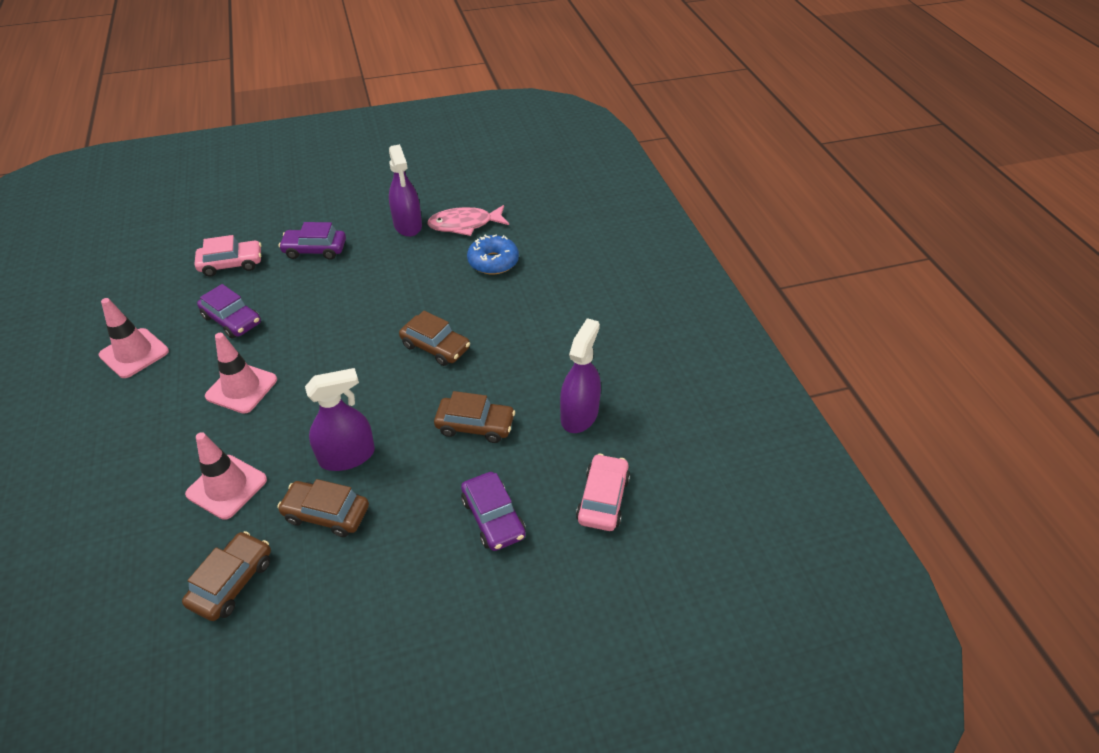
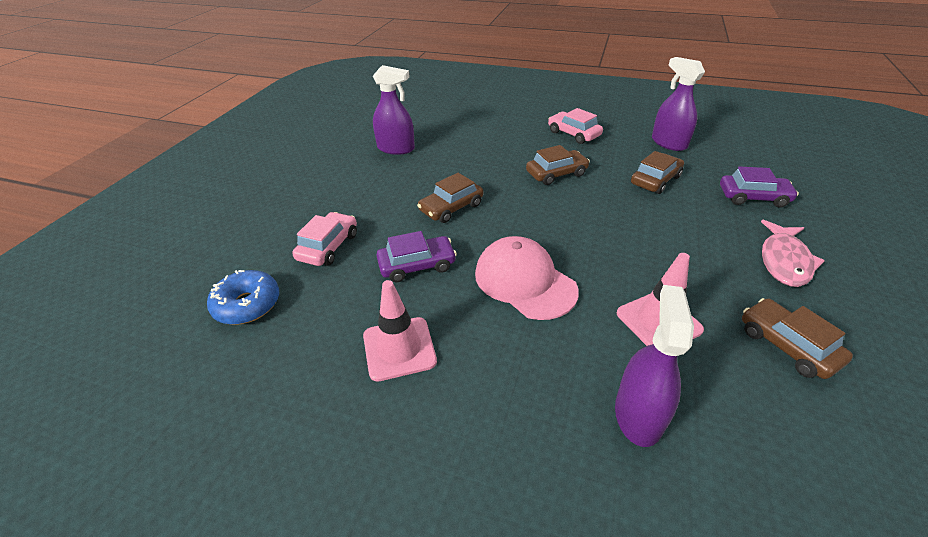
camera: 55 degrees left, 5 degrees down
(241, 388) = (524, 281): pink traffic cone -> pink cap
(315, 250) = (370, 196): purple car -> none
(326, 514) = (719, 270): brown car -> brown car (451, 207)
(347, 456) = (655, 243): purple spray bottle -> purple spray bottle (638, 414)
(464, 225) = (426, 128): pink fish -> pink fish (784, 261)
(493, 262) = (483, 129): blue donut -> blue donut (247, 305)
(603, 499) = (750, 156): pink car -> pink car (573, 134)

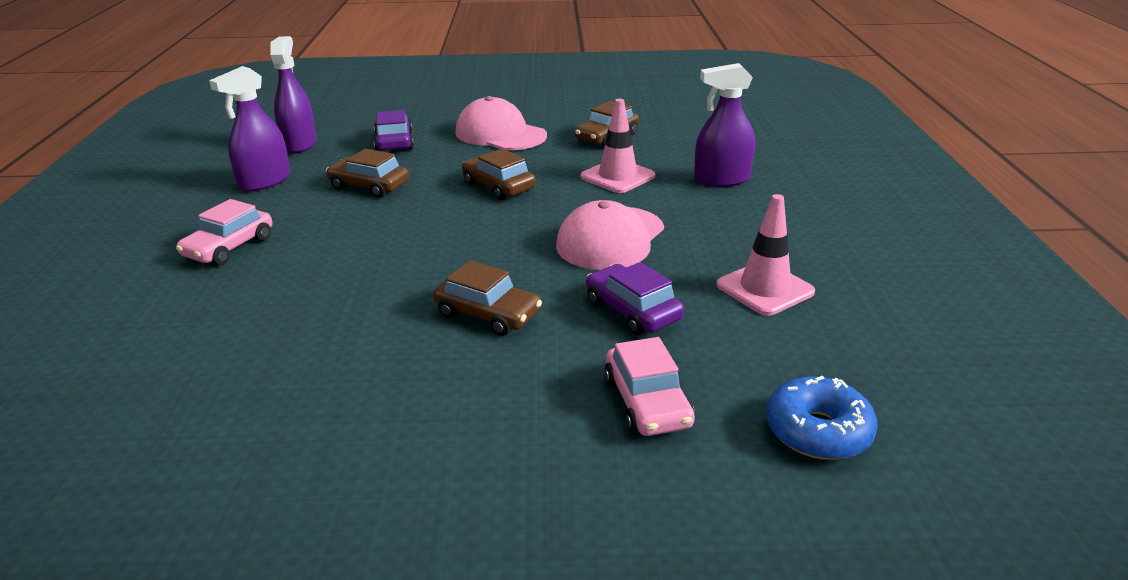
camera: 110 degrees left, 10 degrees down
(328, 246) = (647, 402): pink car -> pink car turned 105 degrees counterclockwise
(396, 148) = (287, 432): purple spray bottle -> purple spray bottle (299, 144)
(556, 174) = (365, 247): brown car -> brown car (498, 186)
(784, 261) = (500, 134): pink fish -> pink cap

